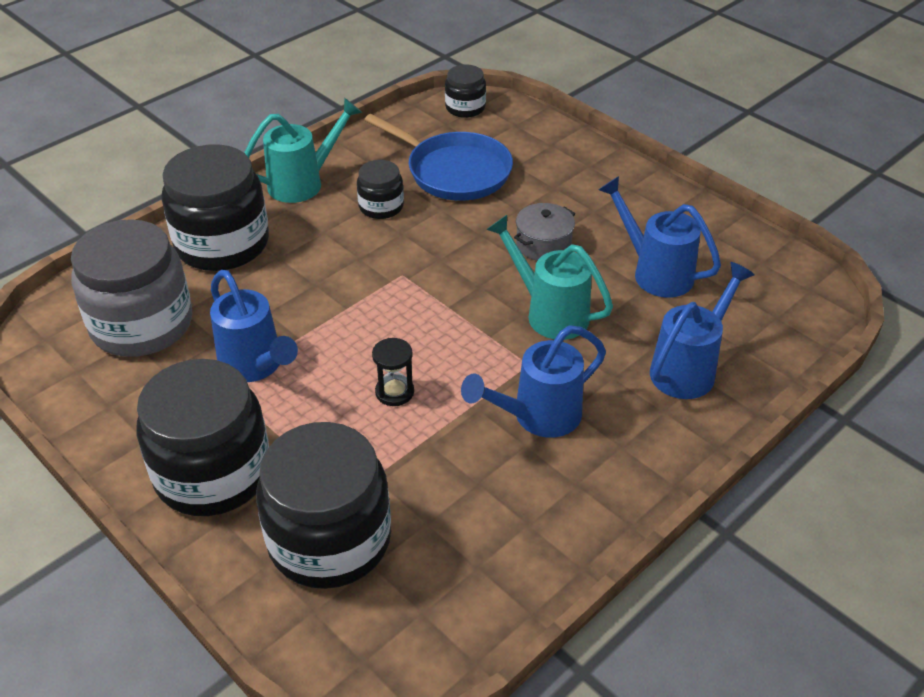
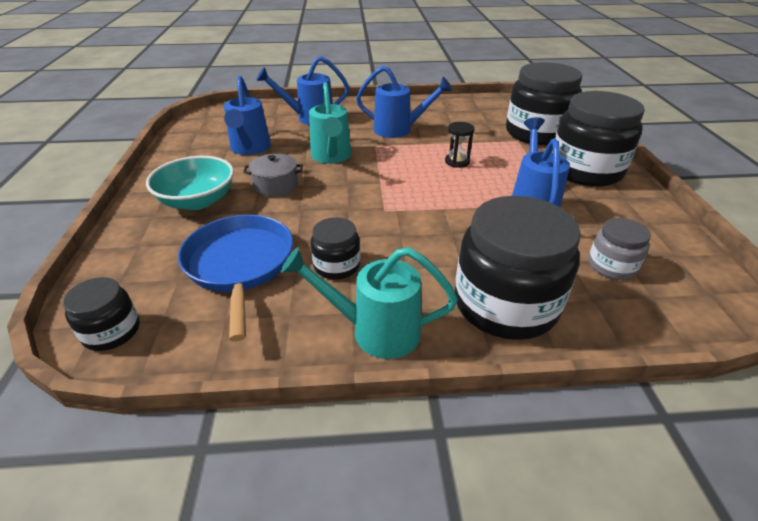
camera: 140 degrees left, 5 degrees down
(142, 324) = (611, 266): grey jar -> grey jar, size x0.50
(582, 194) = (198, 201): none -> turquoise bowl

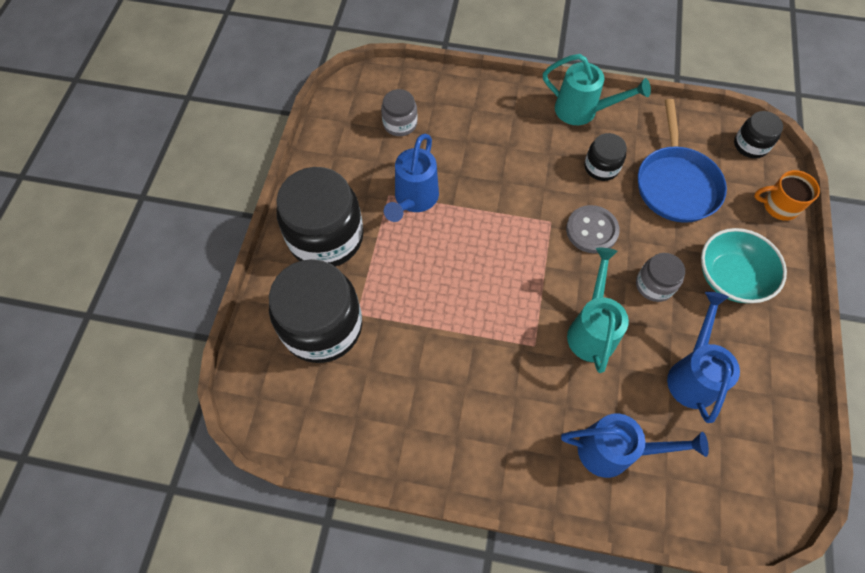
camera: 165 degrees left, 25 degrees up
(111, 265) = (779, 206): none -> orange mug
(276, 186) = (654, 285): grey pot -> grey jar
(340, 210) = (591, 230): none -> grey button
(399, 130) = (494, 379): blue watering can -> none
(457, 161) = (451, 285): black hourglass -> none
(505, 304) = (493, 111): black jar -> none

